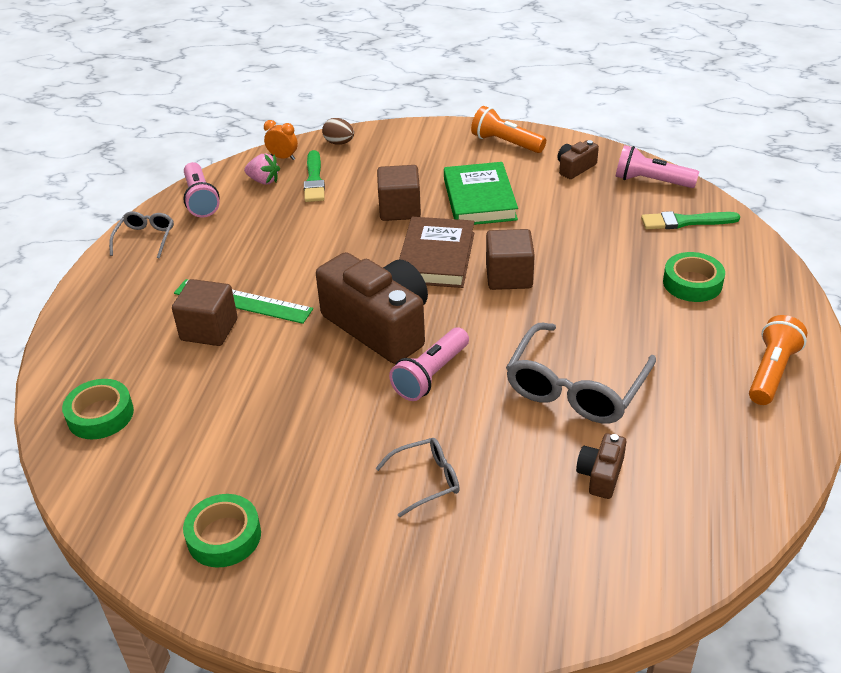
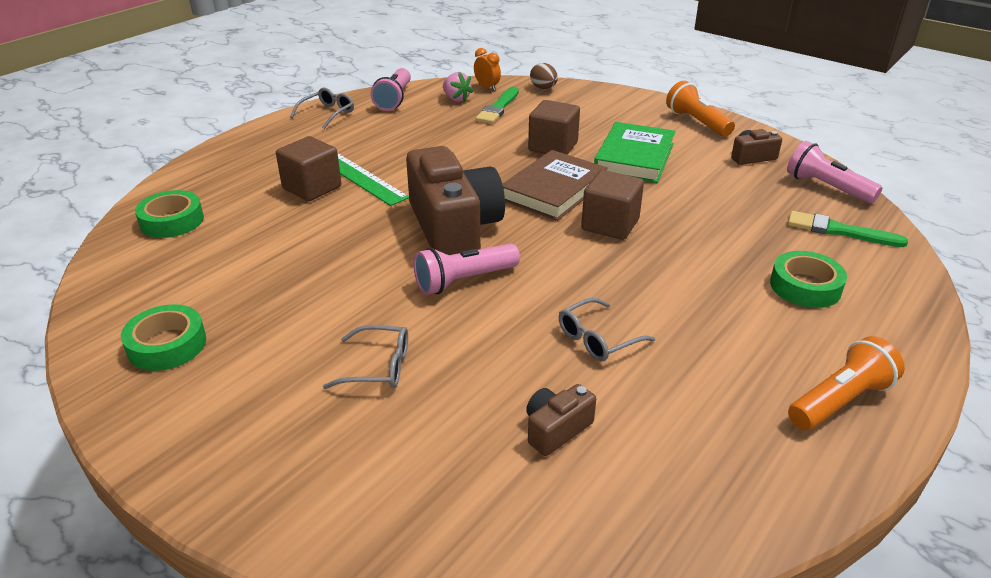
camera: 25 degrees right, 5 degrees down
(576, 387) = (598, 339): grey glasses -> grey glasses, size x0.53

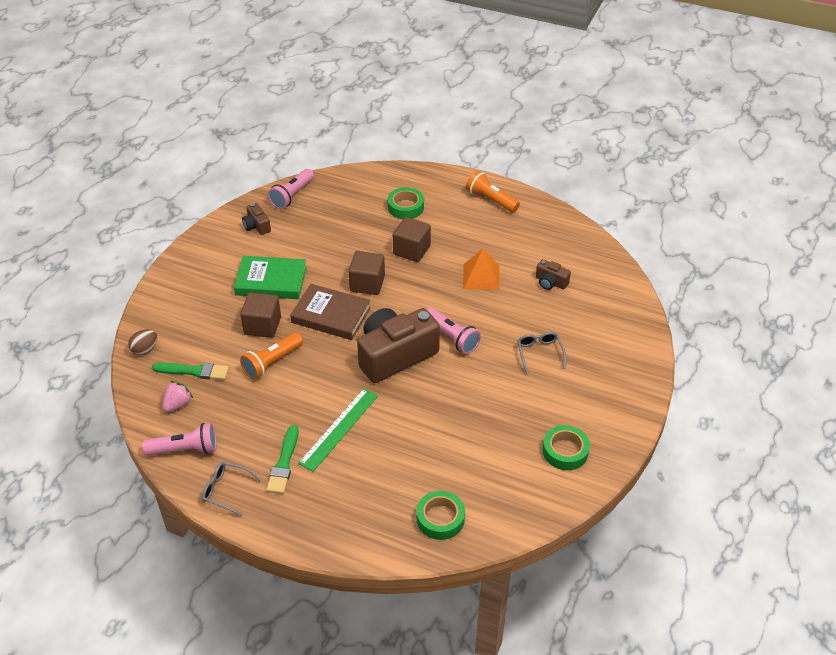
camera: 105 degrees left, 10 degrees up
(312, 188) = (366, 451): brown cube -> brown cube (411, 250)
(487, 87) = (147, 388): orange clock -> none
(598, 339) = (481, 276): grey glasses -> orange pyramid
(697, 122) = (203, 253): orange flashlight -> orange flashlight (272, 362)
(839, 231) = (344, 193): green brush -> green brush (284, 463)

